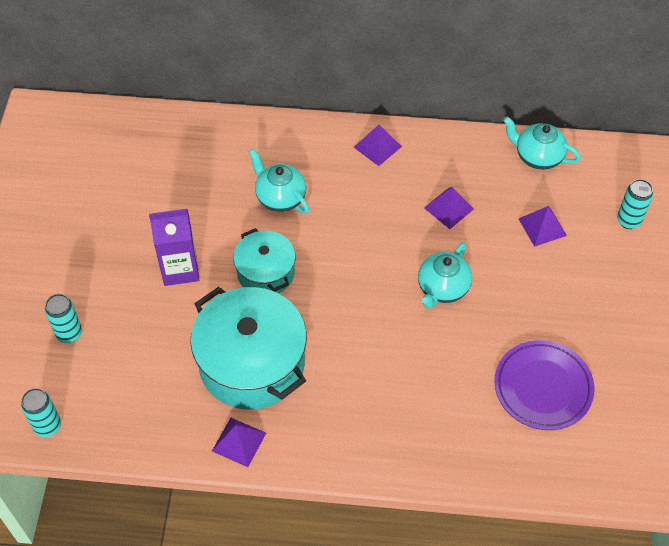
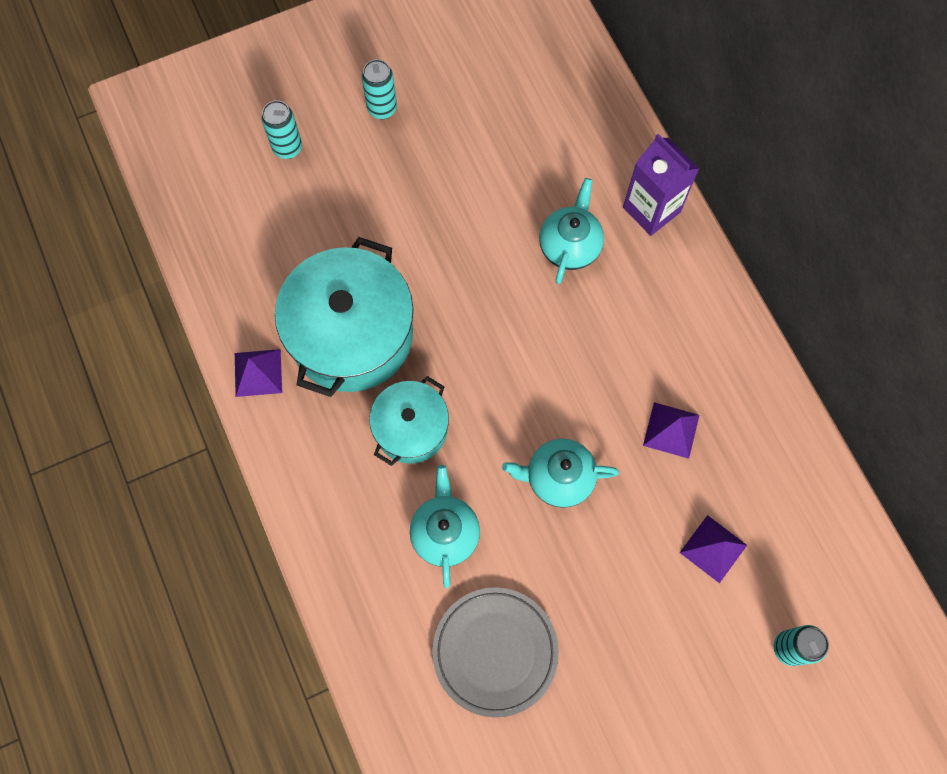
camera: 60 degrees right, 15 degrees up
(48, 426) = (181, 192): turquoise can -> turquoise can (382, 109)
(180, 269) = (420, 202): purple carton -> purple carton (651, 209)
(265, 273) = (466, 286): turquoise pot -> turquoise pot (411, 428)
(377, 146) = (706, 308): purple pyramid -> none
(537, 156) = (813, 494): turquoise teapot -> turquoise teapot (445, 532)
(543, 387) = (495, 651): purple plate -> grey plate

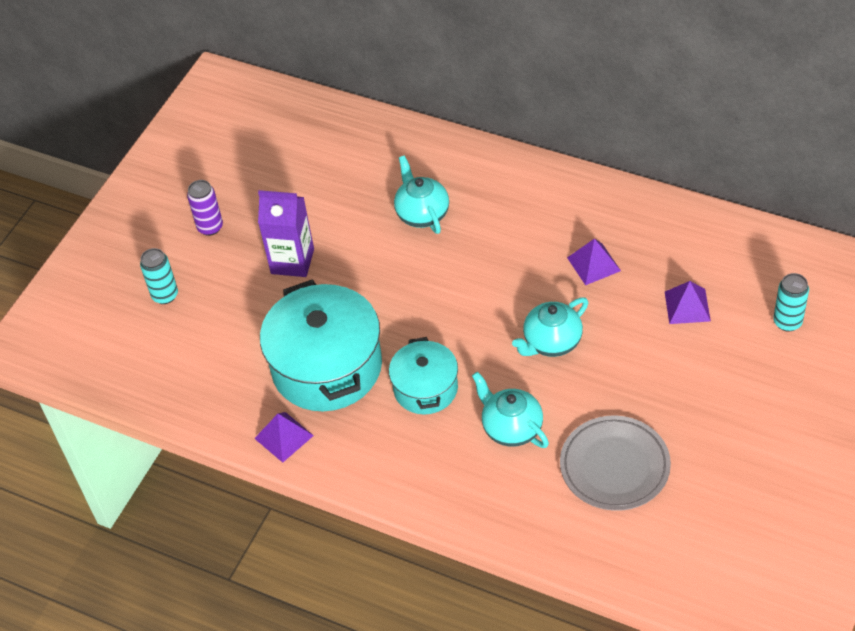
camera: 35 degrees left, 20 degrees down
(382, 109) = (210, 227): turquoise can -> purple can
(651, 209) = (454, 158): purple carton -> purple carton (292, 261)

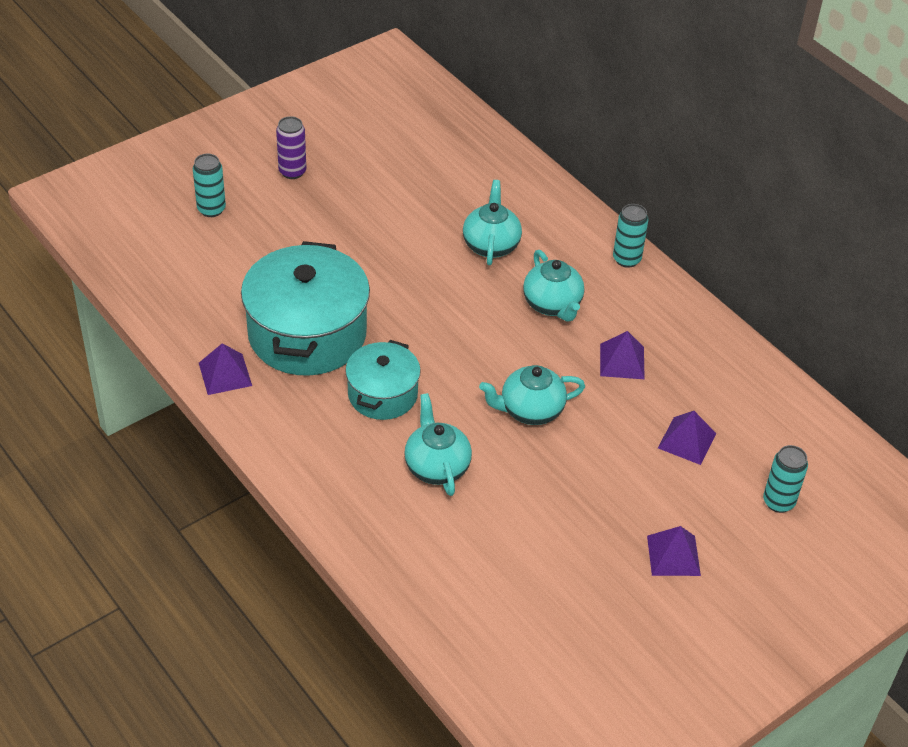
camera: 20 degrees right, 5 degrees down
(292, 261) = (343, 232): purple carton -> none
(507, 242) = (552, 305): none -> turquoise teapot
(538, 173) = (626, 259): none -> turquoise can
(614, 466) = (510, 548): grey plate -> none
(740, 406) = (673, 555): none -> purple pyramid

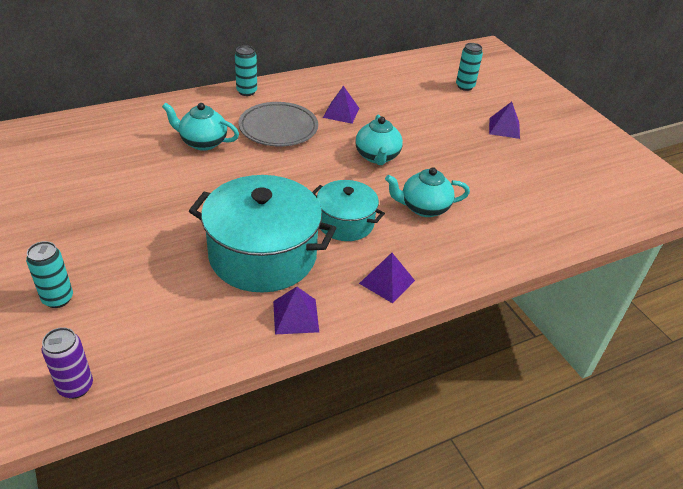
camera: 80 degrees left, 5 degrees down
(292, 172) = (40, 234): purple can -> purple can (76, 387)
(552, 305) = (278, 128): turquoise teapot -> grey plate
(687, 440) = (414, 104): purple pyramid -> purple pyramid (387, 281)

